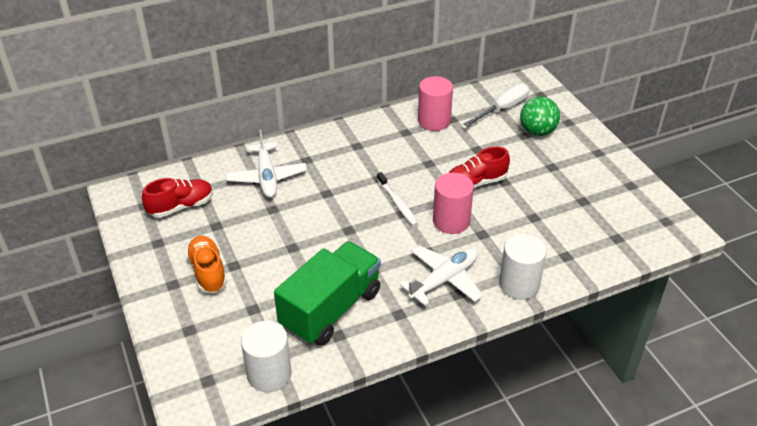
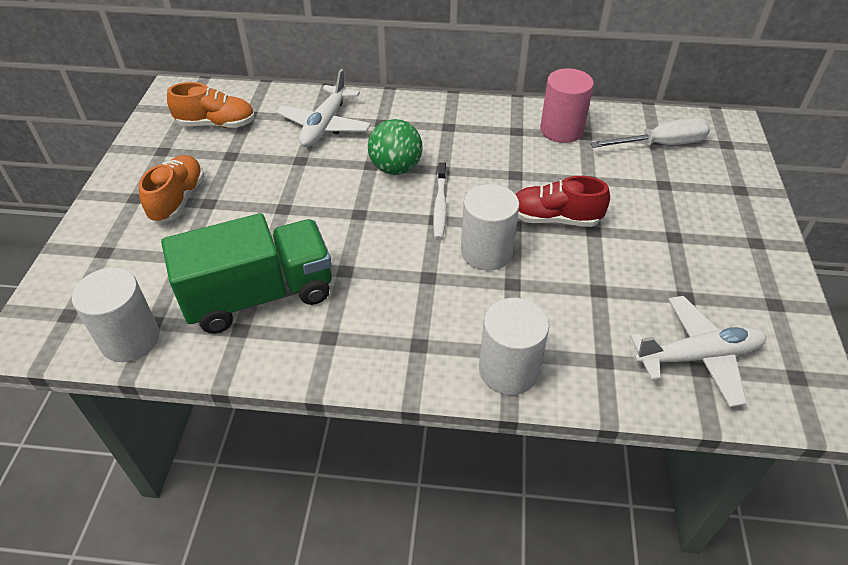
camera: 30 degrees right, 5 degrees up
(181, 207) = (216, 124): red shoe -> orange shoe
(444, 280) = (418, 320): white plane -> white plane (698, 356)
(451, 221) = (486, 252): pink cylinder -> white cylinder
(537, 131) = (687, 186): green ball -> green ball (396, 168)

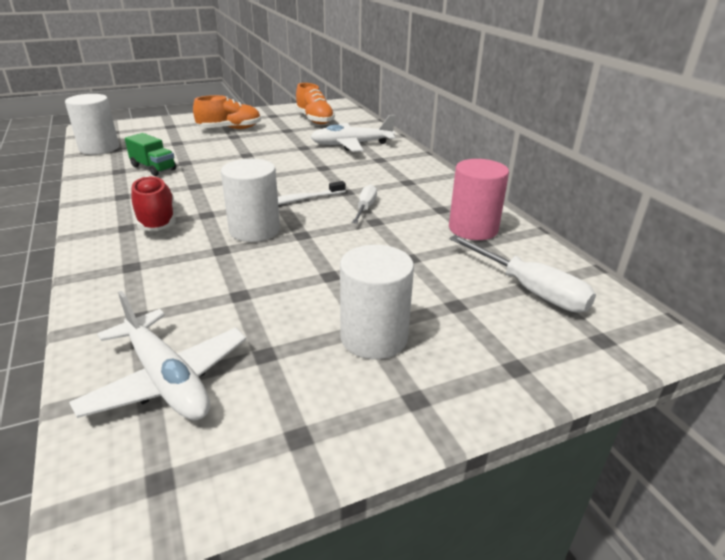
camera: 60 degrees right, 15 degrees down
(259, 295) = (153, 168): green truck -> green truck, size x0.48
(396, 168) = (328, 176): green ball -> none
(486, 171) = (365, 208): none -> white screwdriver
(508, 370) = (109, 269): white cylinder -> white cylinder (374, 337)
(554, 219) = (329, 251): red shoe -> red shoe (156, 219)

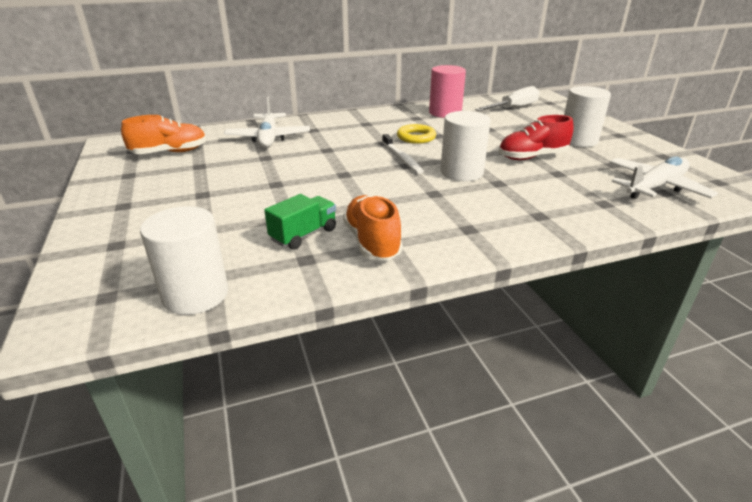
camera: 85 degrees left, 0 degrees up
(156, 219) = (449, 215): red shoe -> red shoe (532, 157)
(230, 129) = (169, 198): orange shoe -> orange shoe (372, 242)
(365, 208) = (416, 137): white screwdriver -> yellow ring

